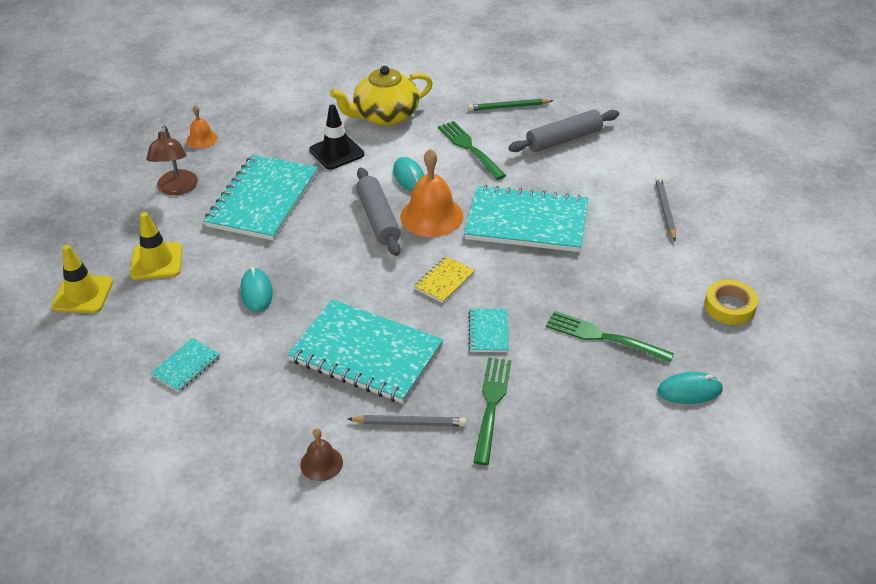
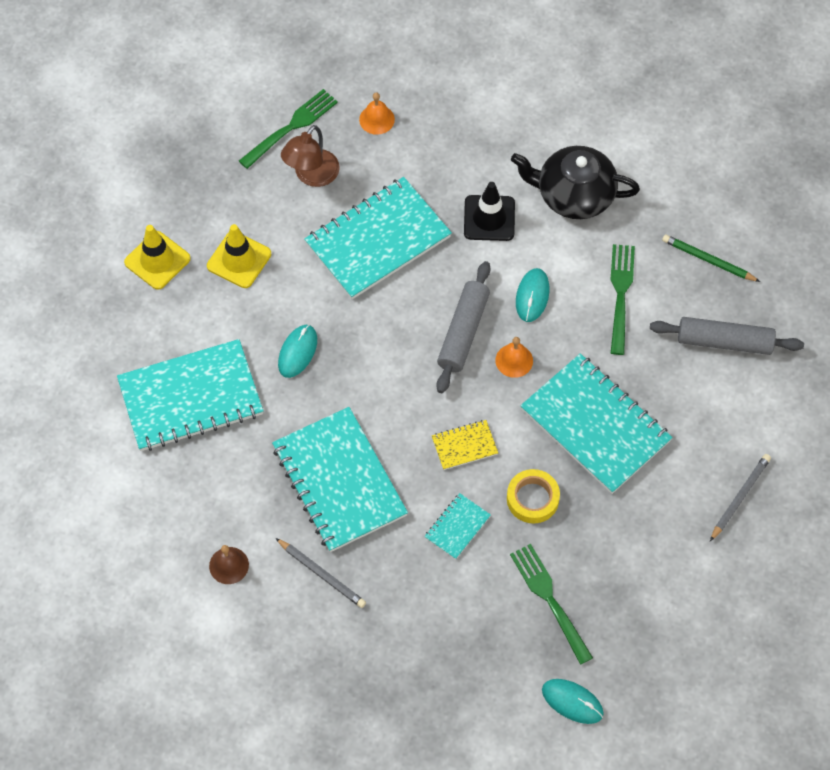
camera: 35 degrees right, 20 degrees up
(186, 366) = (190, 397): turquoise notebook -> turquoise notebook, size x2.24
(385, 115) = (574, 195): yellow teapot -> black teapot
(431, 216) = (514, 360): orange bell -> orange bell, size x0.54
(491, 405) = (399, 602): green fork -> green fork (291, 127)
(729, 307) = (691, 644): yellow tape -> yellow tape (532, 499)

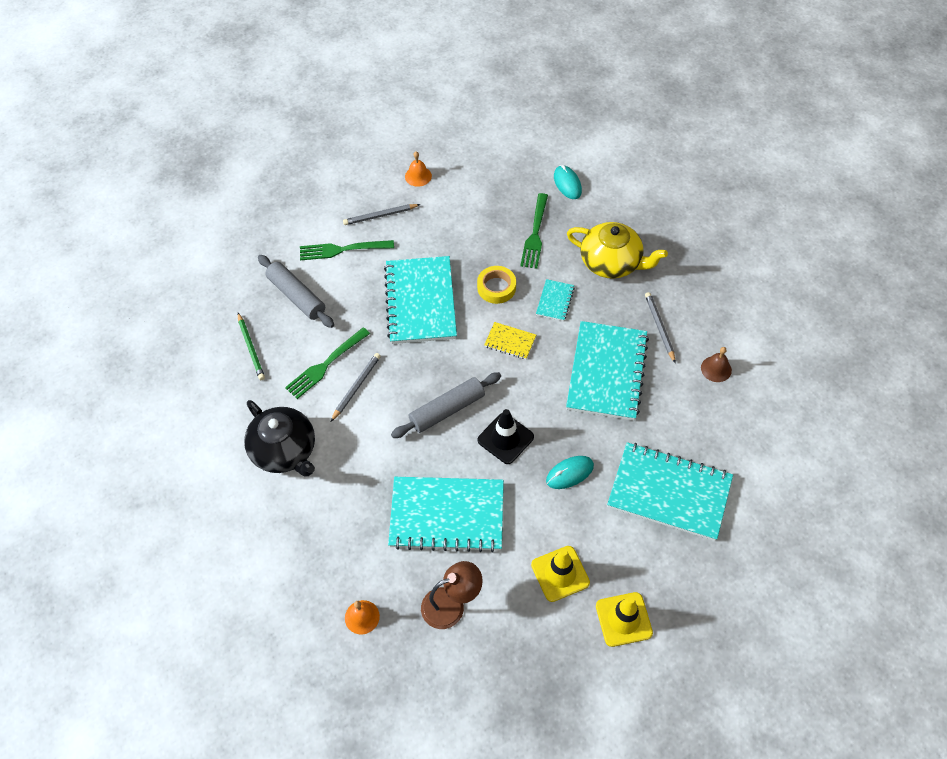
camera: 140 degrees left, 5 degrees down
(291, 127) = (432, 662): green fork -> green fork (342, 250)
(434, 623) = (611, 262): none -> yellow teapot
(457, 527) = (555, 301): turquoise notebook -> turquoise notebook turned 60 degrees counterclockwise
(489, 218) = (356, 475): black traffic cone -> black traffic cone (505, 438)
(514, 360) = (432, 370): orange bell -> orange bell (418, 176)
(532, 296) = (381, 402): turquoise mouse -> none
(569, 294) = (356, 387): none -> grey pencil

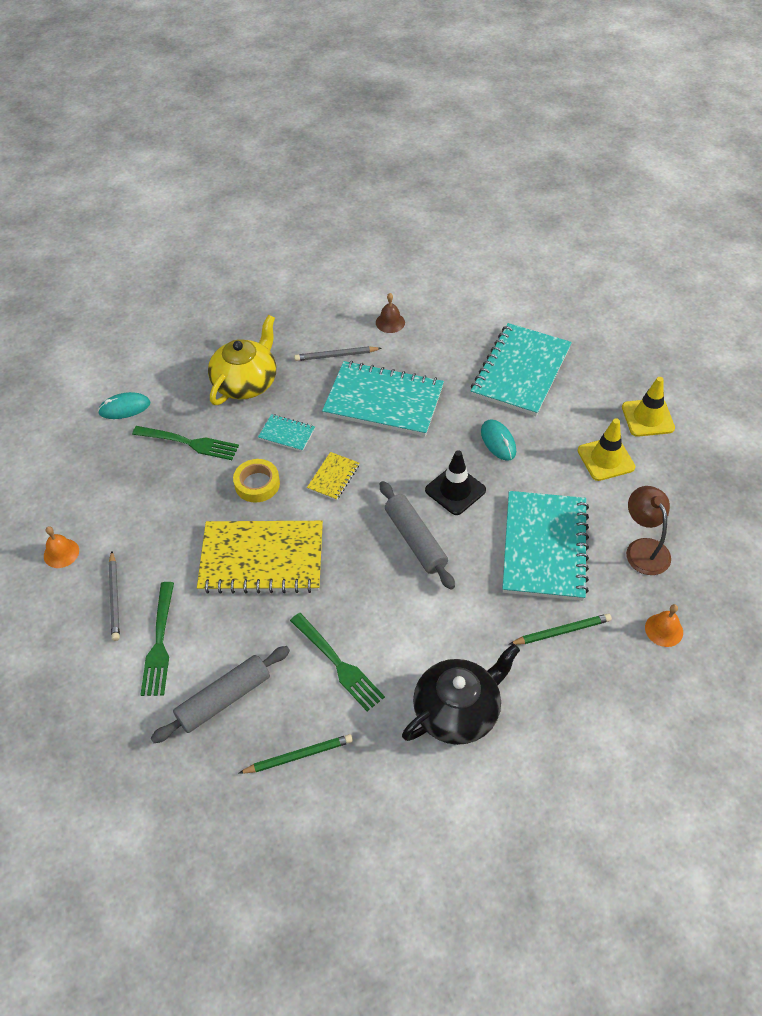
camera: 85 degrees left, 5 degrees down
(356, 387) = (375, 630): grey pencil -> none
(358, 529) = (562, 631): none -> green pencil
(420, 302) = (262, 559): turquoise notebook -> yellow notebook

